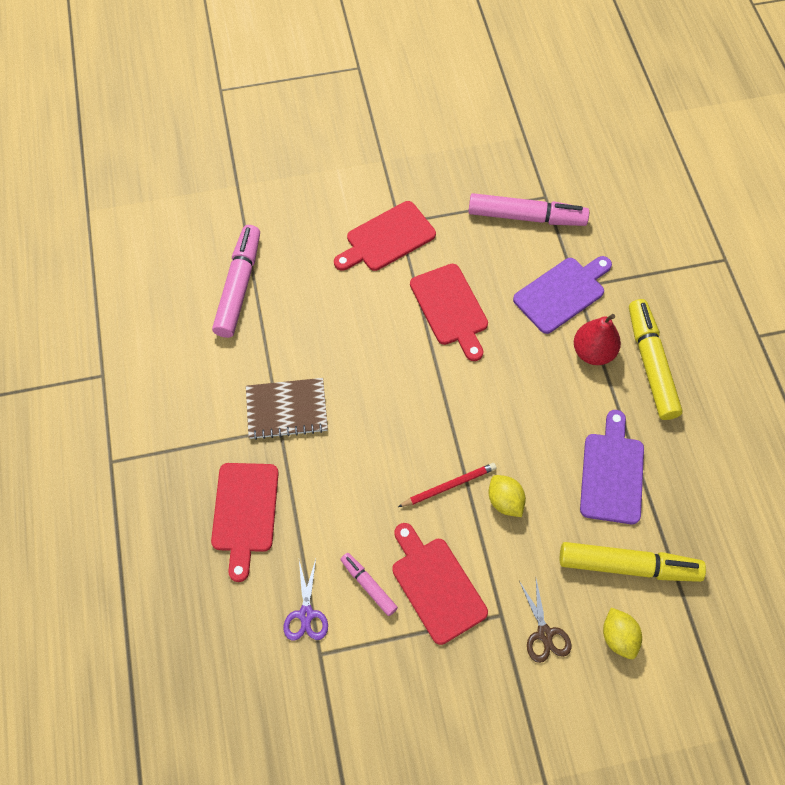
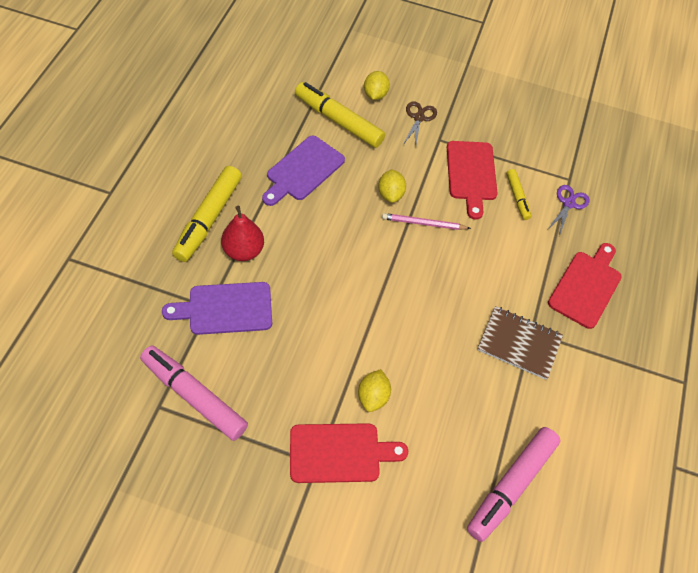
camera: 155 degrees left, 5 degrees down
(368, 585) = (517, 197): pink marker -> yellow marker
(389, 292) = (373, 396): none -> yellow lemon
(448, 486) = (423, 224): red pencil -> pink pencil
(450, 308) = (329, 350): red cutting board -> none

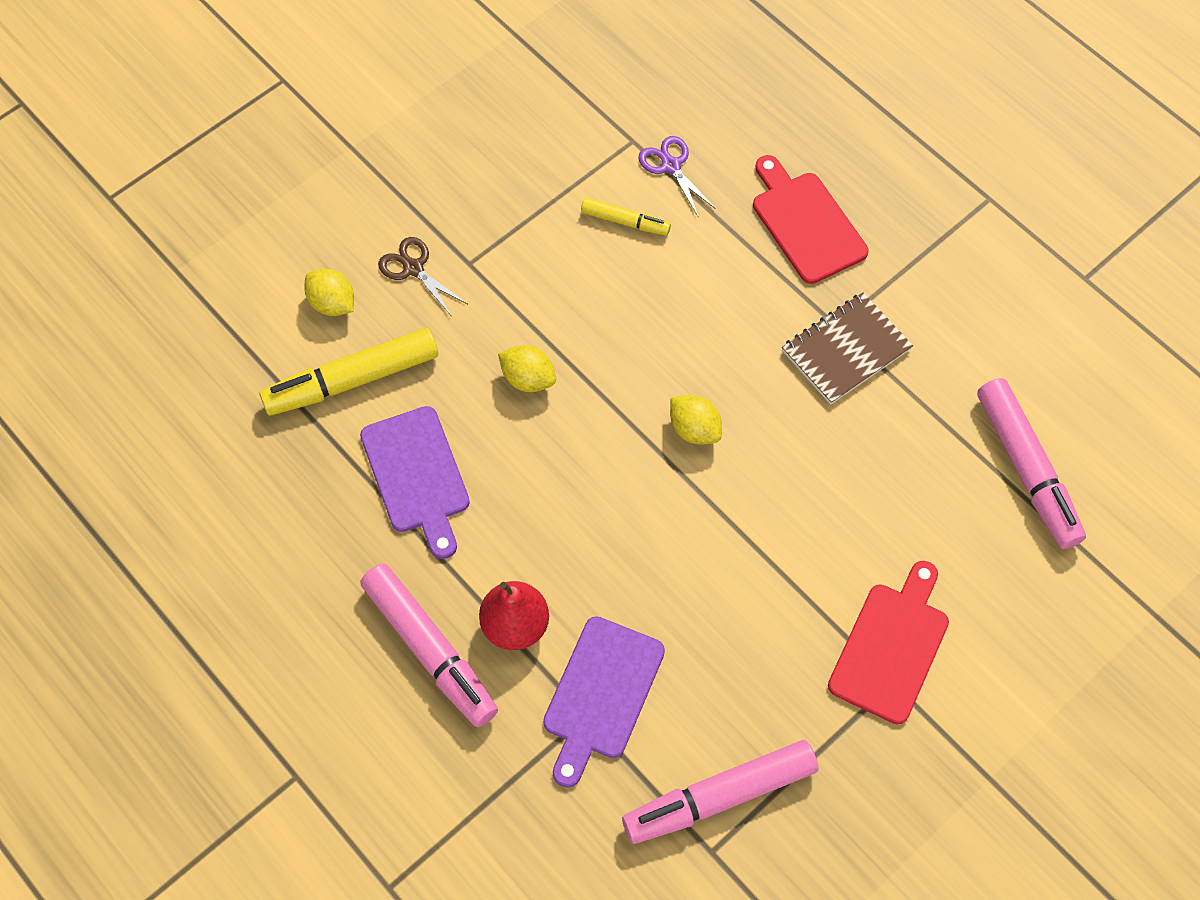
camera: 55 degrees left, 5 degrees up
(209, 219) = (430, 650): yellow marker -> pink marker
(373, 396) = (833, 566): yellow lemon -> yellow lemon (694, 429)
(423, 224) = (602, 363): pink pencil -> none
(471, 174) = (554, 256): red cutting board -> none

